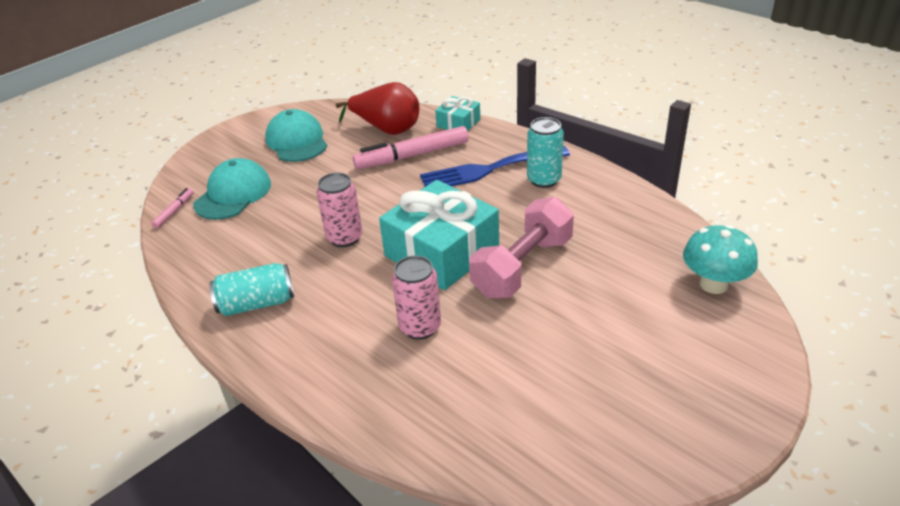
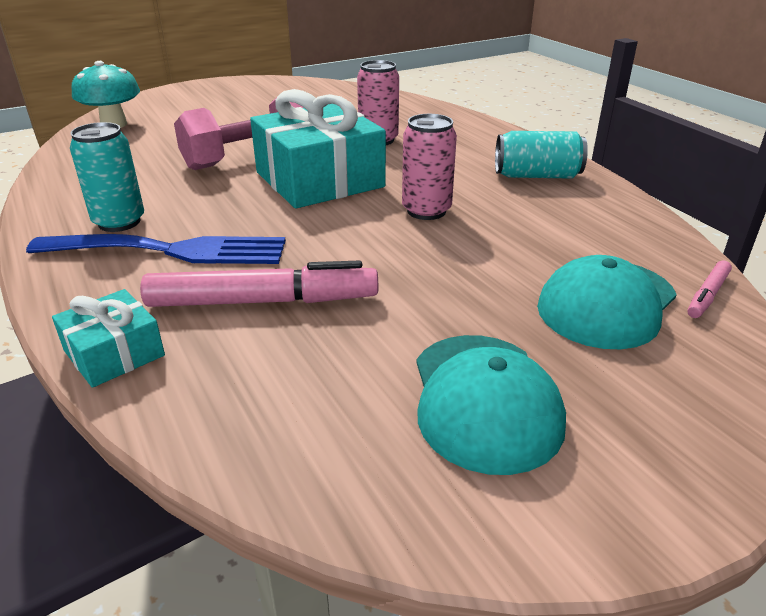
camera: 165 degrees left, 5 degrees down
(387, 129) = (268, 378): red pear -> none

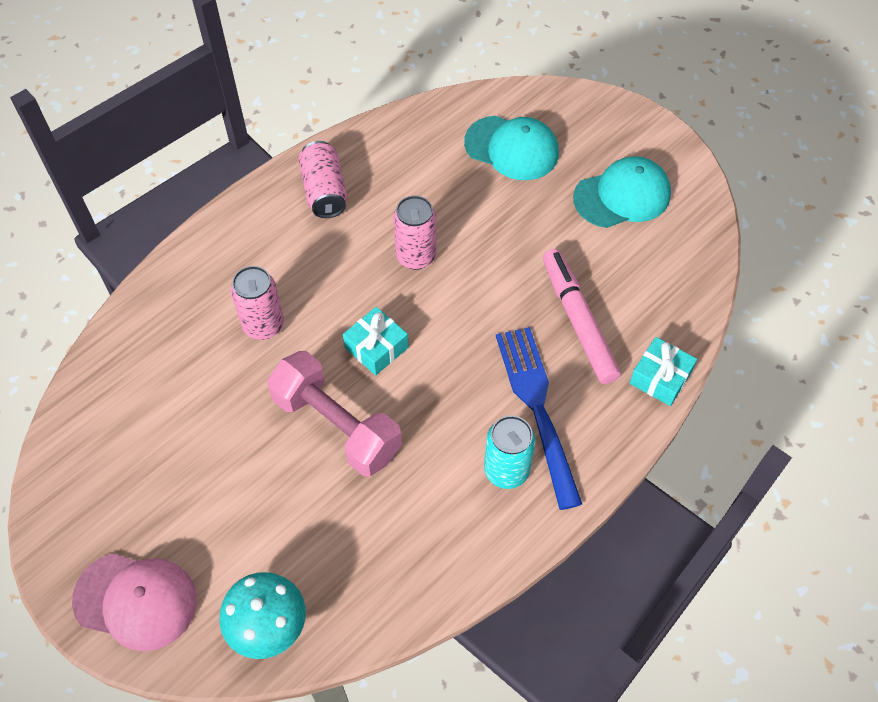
camera: 105 degrees left, 25 degrees up
(183, 96) = (136, 601): none -> pink cap
(319, 180) = (376, 347): turquoise gift -> turquoise gift, size x0.49
(536, 175) = (324, 191): turquoise can -> pink can
(707, 295) = (485, 103): pink marker -> none

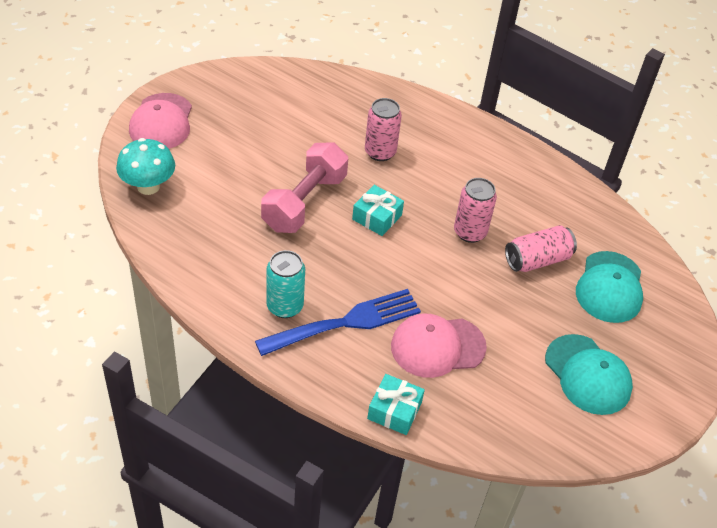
camera: 75 degrees right, 10 degrees down
(324, 191) = (514, 170): pink can -> pink can (537, 260)
(578, 321) = (437, 346): pink marker -> pink cap

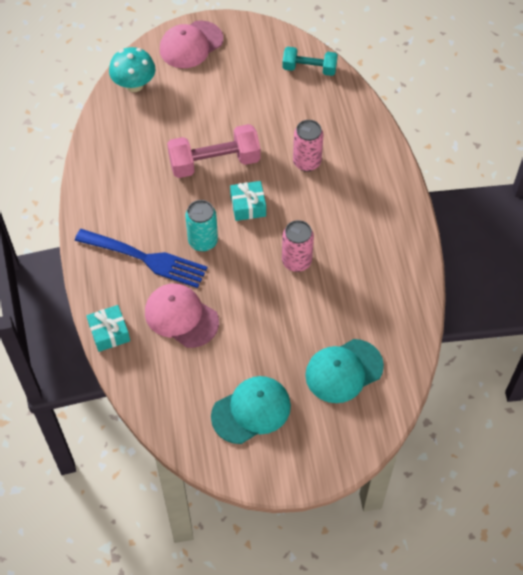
camera: 50 degrees right, 10 degrees up
(285, 306) = (123, 221): turquoise can -> turquoise can (203, 241)
(291, 81) = (309, 69): none -> turquoise dumbbell
(537, 260) = (318, 314): pink can -> none
(587, 375) = (251, 411): turquoise cap -> turquoise cap turned 135 degrees counterclockwise

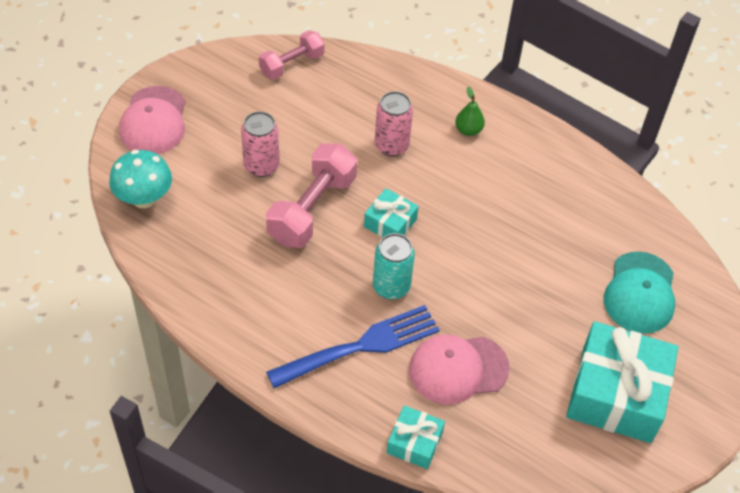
camera: 50 degrees left, 5 degrees down
(251, 411) = (616, 394): turquoise cap -> turquoise gift
(296, 261) = (490, 236): pink can -> pink can (261, 166)
(309, 69) = (292, 64): turquoise dumbbell -> pink dumbbell
(366, 190) = (468, 130): none -> green pear

